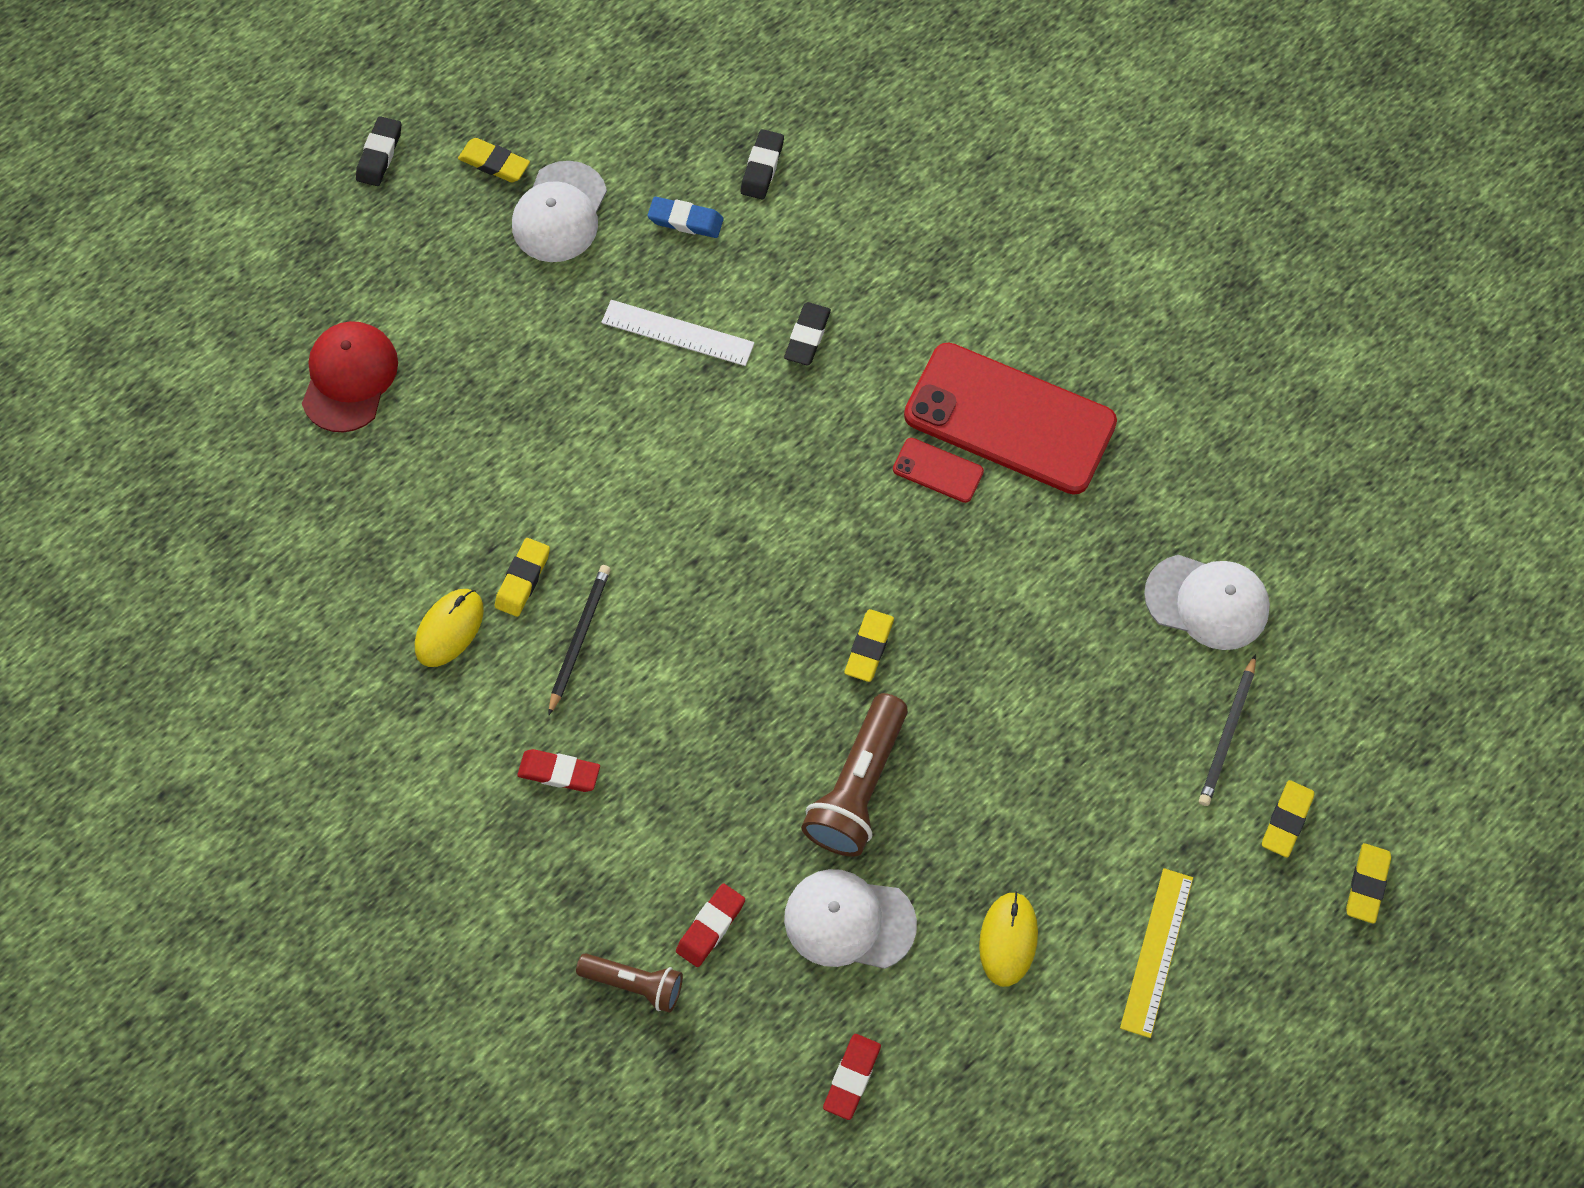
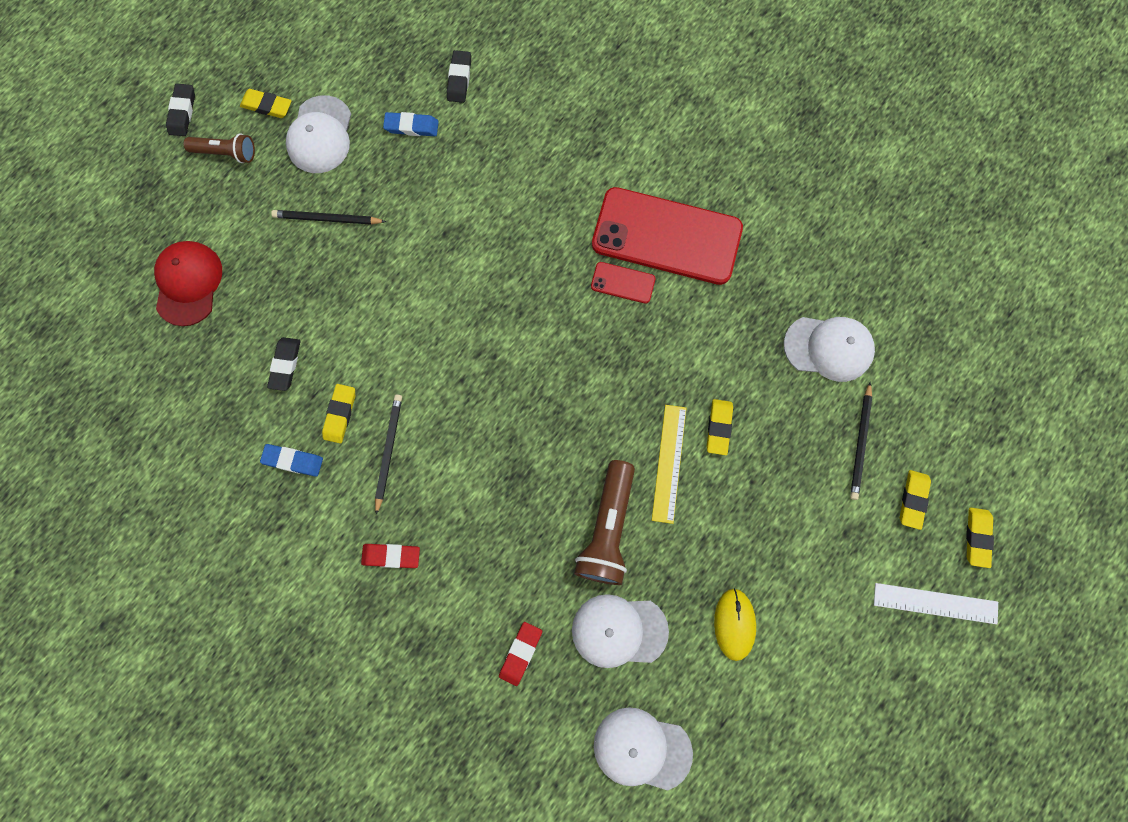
camera: 10 degrees left, 10 degrees up
(449, 629) = (293, 461): yellow mouse -> blue eraser
(550, 324) = (327, 219): none -> black pencil
(634, 983) = (473, 706): brown flashlight -> brown flashlight (226, 153)
(678, 332) = (420, 211): white ruler -> white ruler (935, 603)
(807, 336) = (513, 199): black eraser -> black eraser (285, 365)
(852, 1077) = (642, 749): red eraser -> white cap
(869, 647) = (597, 423): yellow eraser -> yellow eraser (719, 427)
(1156, 952) = (840, 614): yellow ruler -> yellow ruler (668, 463)

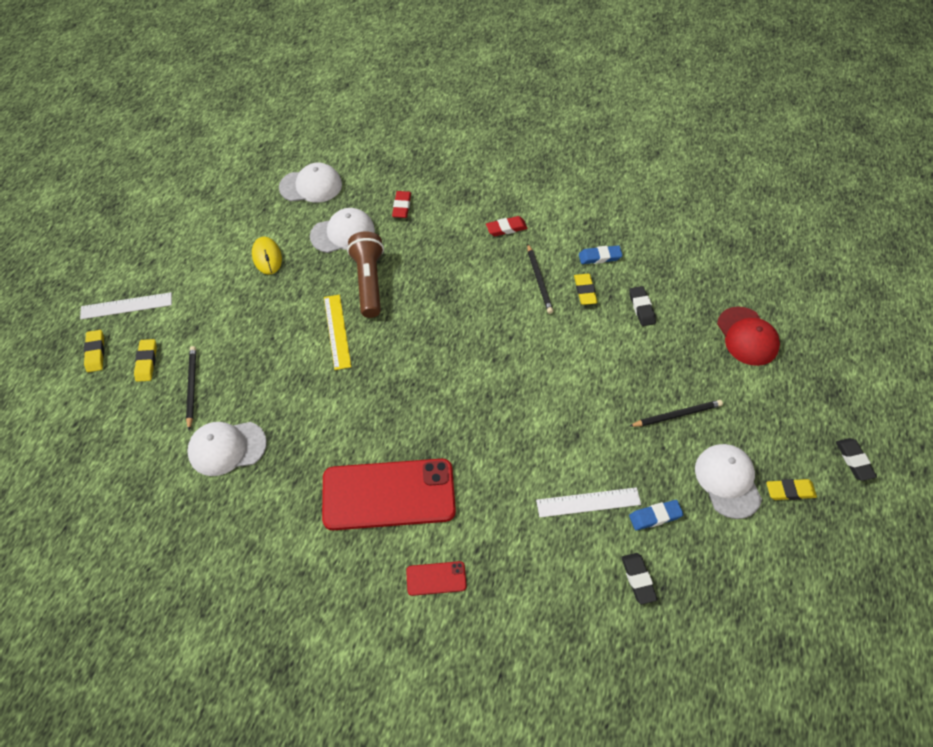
camera: 160 degrees right, 20 degrees down
(226, 153) = (793, 439): brown flashlight -> none
(469, 161) = (588, 502): none -> white ruler
(623, 283) = (414, 444): red phone -> red phone (436, 578)
(719, 427) = (305, 364): yellow eraser -> none

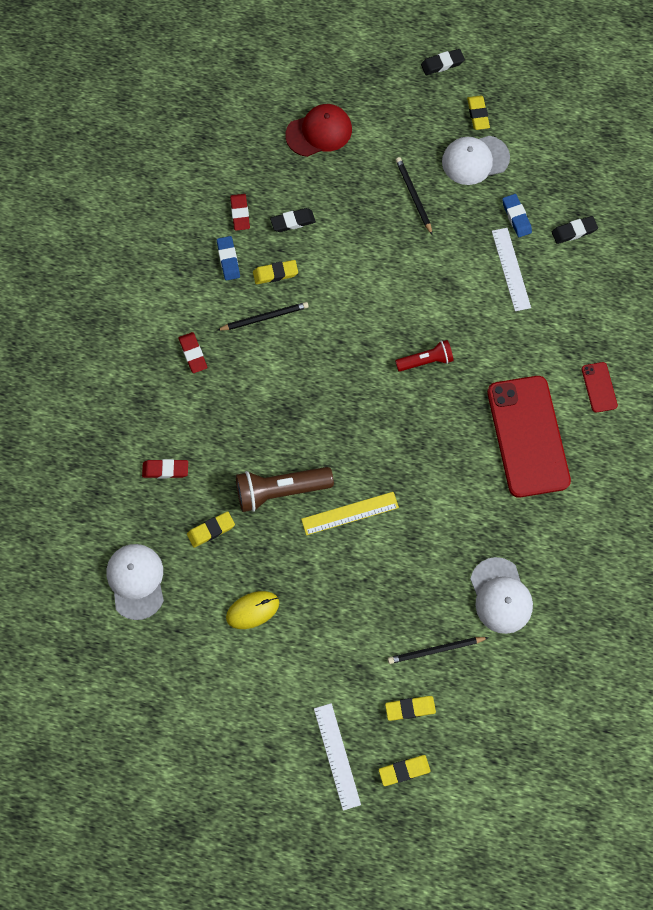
camera: 95 degrees left, 15 degrees up
(343, 233) = (211, 530): white cap -> yellow eraser
(484, 408) = (426, 361): none -> red flashlight
(649, 268) = (240, 213): none -> red eraser

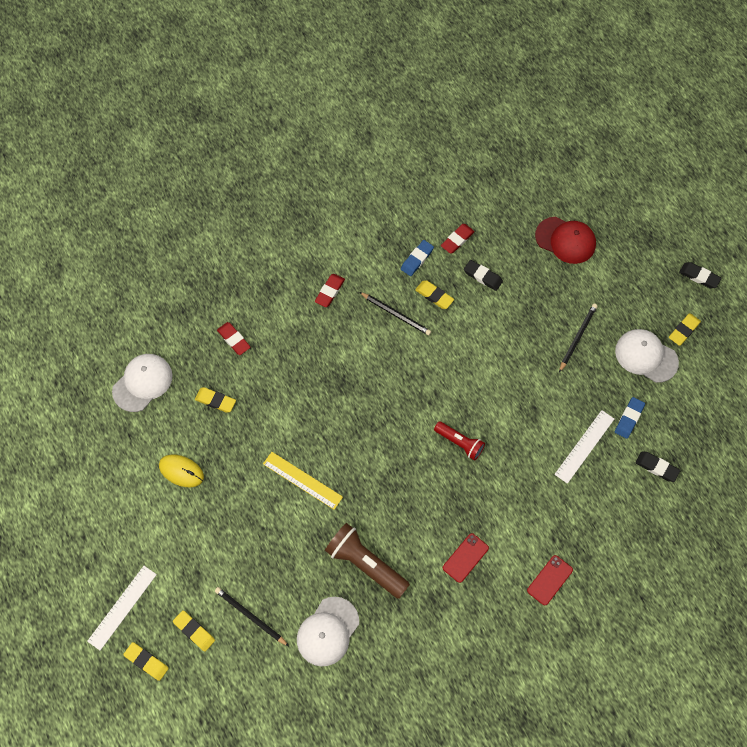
camera: 50 degrees right, 5 degrees down
(280, 490) = (280, 422): brown flashlight -> brown flashlight (365, 564)
(527, 436) = (465, 558): red phone -> red phone, size x0.42

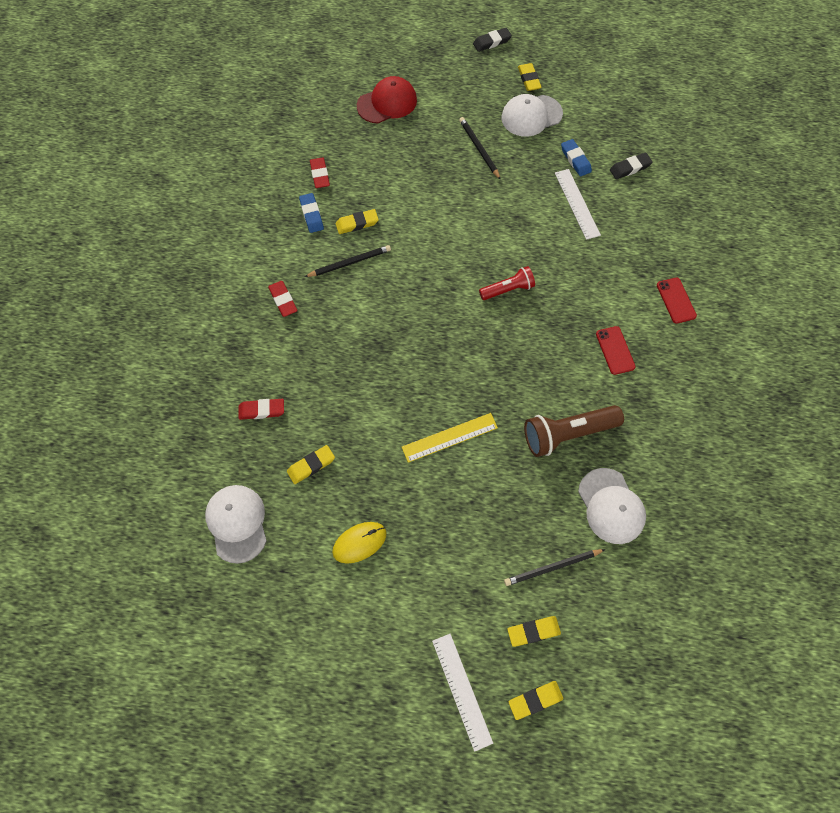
camera: 55 degrees left, 0 degrees up
(482, 276) = (369, 178): black eraser -> none

